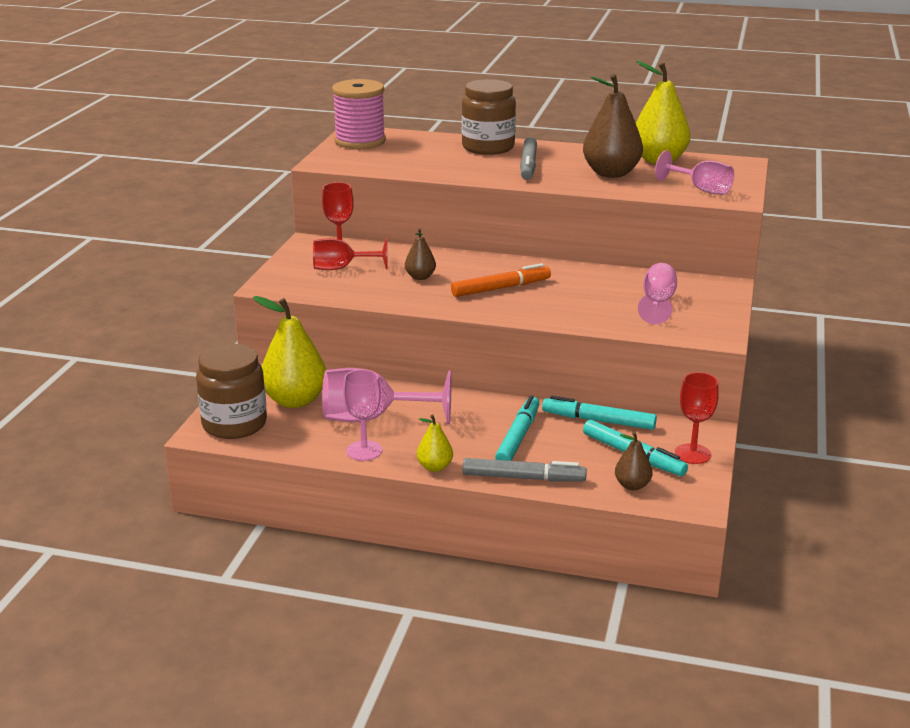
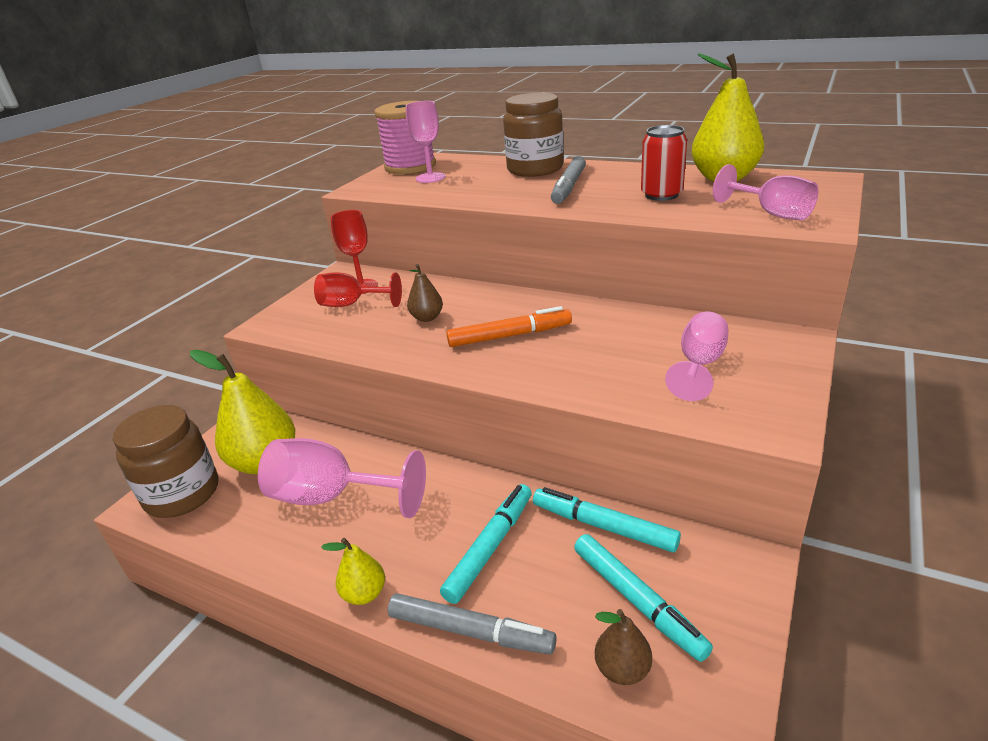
camera: 15 degrees right, 5 degrees up
(364, 451) = (295, 553): pink goblet -> pink goblet (430, 178)
(611, 173) = (661, 195): brown pear -> red can
(692, 454) = (726, 608): red goblet -> none

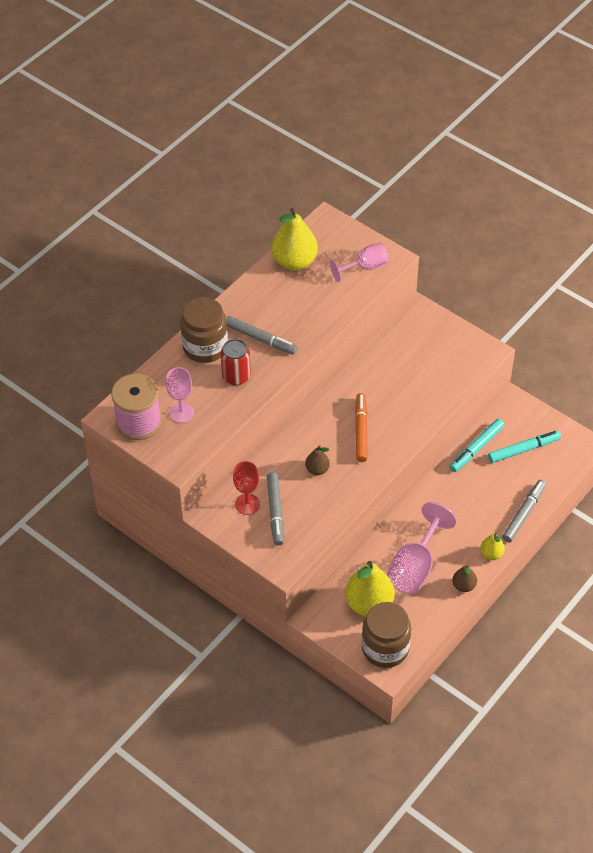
camera: 80 degrees left, 20 degrees up
(351, 305) = (275, 511): red goblet -> grey marker
(490, 547) = (476, 497): turquoise marker -> none
(622, 669) = (555, 465): brown pear -> brown pear (463, 586)
(661, 195) = (306, 300): red can -> red can (236, 376)
(699, 365) = (427, 358): pink goblet -> none

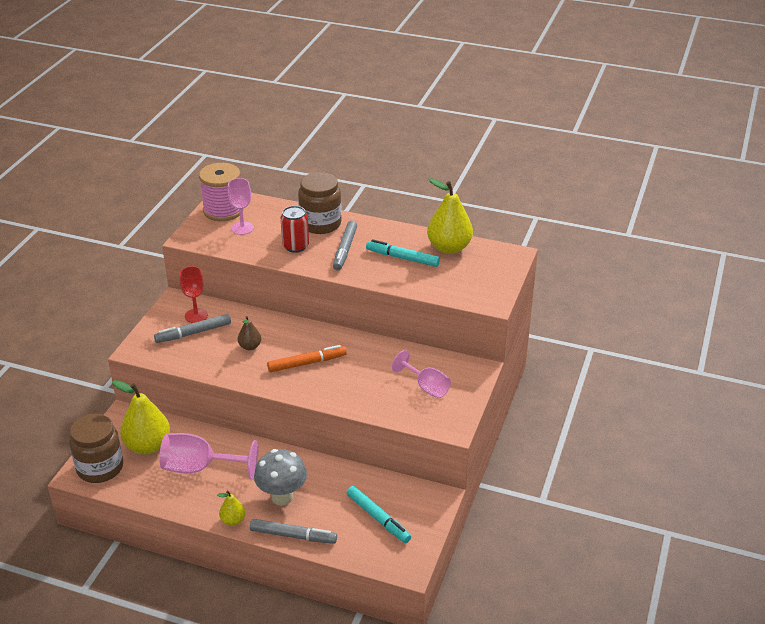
camera: 70 degrees right, 15 degrees down
(365, 267) = (469, 289): pink goblet -> pink goblet (426, 387)
(463, 586) = (187, 508): brown pear -> none
(475, 511) = (282, 497): none -> grey mushroom
(476, 448) = (363, 481): turquoise marker -> turquoise marker (402, 258)

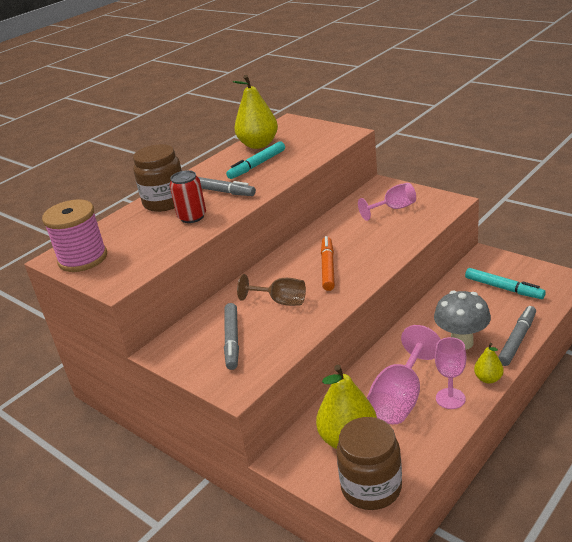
camera: 65 degrees left, 5 degrees down
(196, 316) = (201, 337): red goblet -> none
(242, 228) = (130, 247): pink goblet -> pink goblet (450, 398)
(250, 346) = (281, 301): brown pear -> brown goblet
(378, 518) = (503, 288): turquoise marker -> turquoise marker turned 60 degrees clockwise

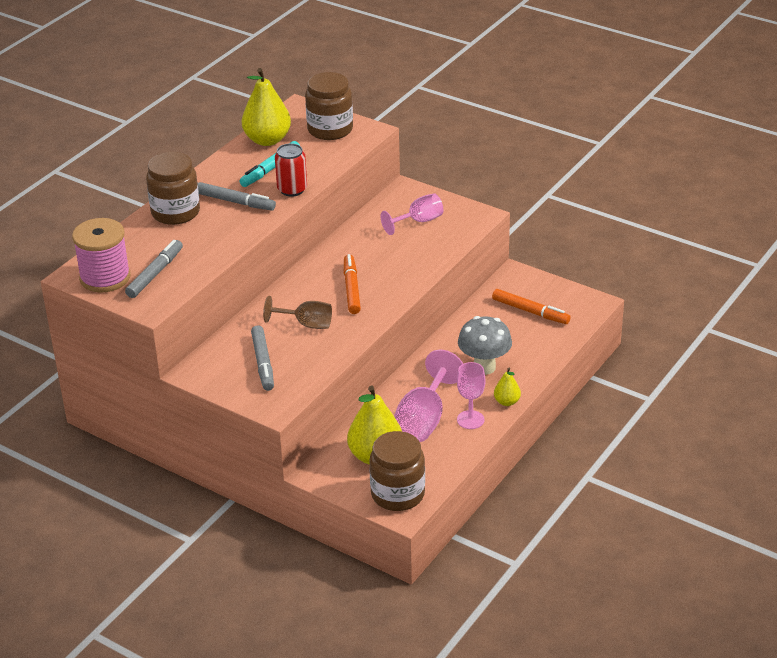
camera: 10 degrees left, 5 degrees up
(192, 217) = (211, 233): red can -> red can (292, 189)
(314, 134) = (330, 129): none -> brown jar
(503, 288) = (530, 311): turquoise marker -> orange marker
(517, 340) = (538, 365): grey marker -> grey marker (155, 274)

